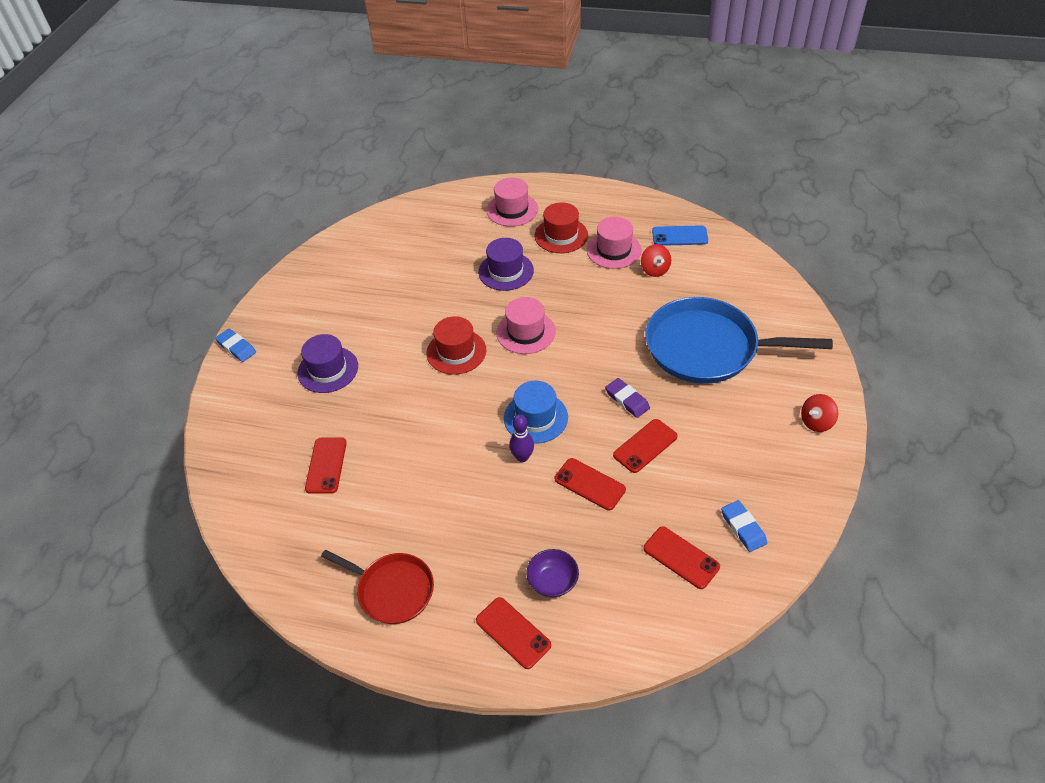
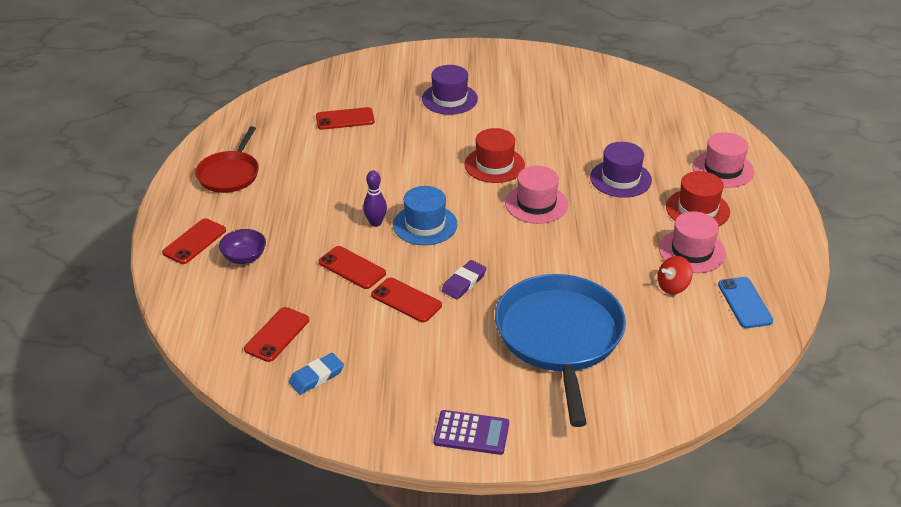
camera: 75 degrees right, 10 degrees down
(236, 347) = (460, 49): blue eraser -> none
(589, 484) = (352, 268): red phone -> red phone turned 75 degrees counterclockwise
(816, 422) = (471, 433): red spinning top -> purple calculator

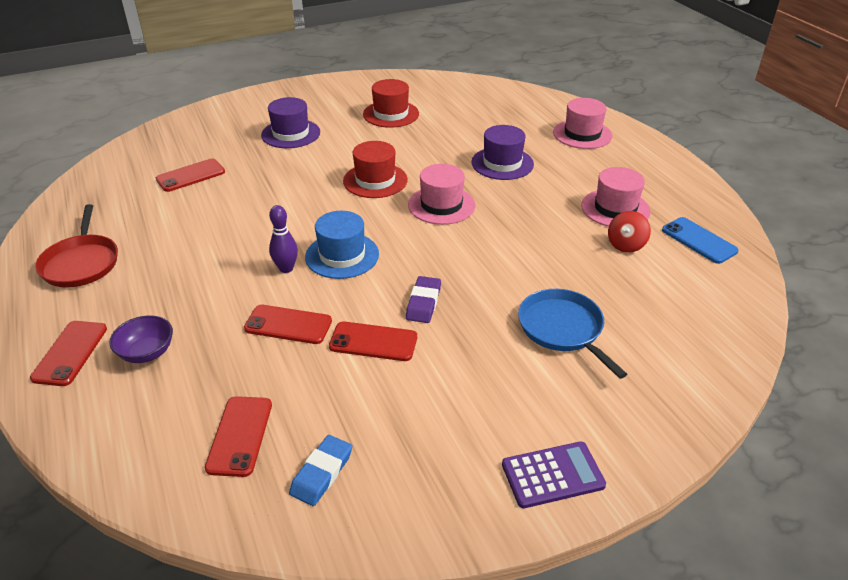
camera: 25 degrees left, 0 degrees up
(560, 337) = (563, 329): blue pan -> blue pan, size x0.57
(697, 209) = (589, 172): red hat -> red hat (391, 114)

